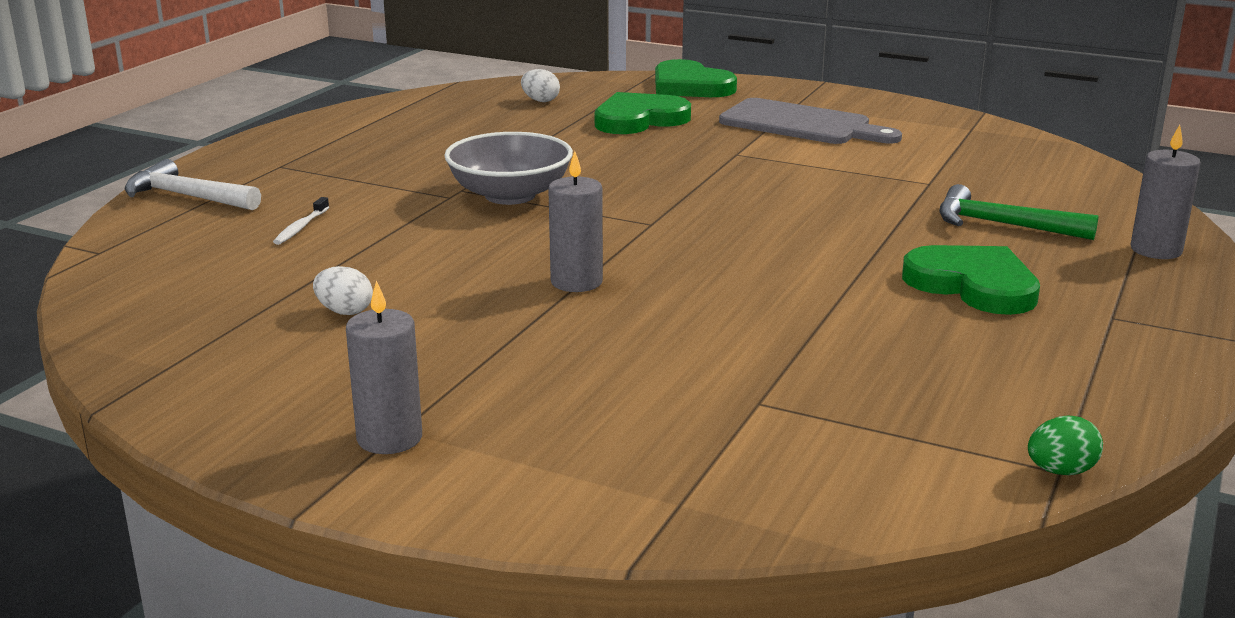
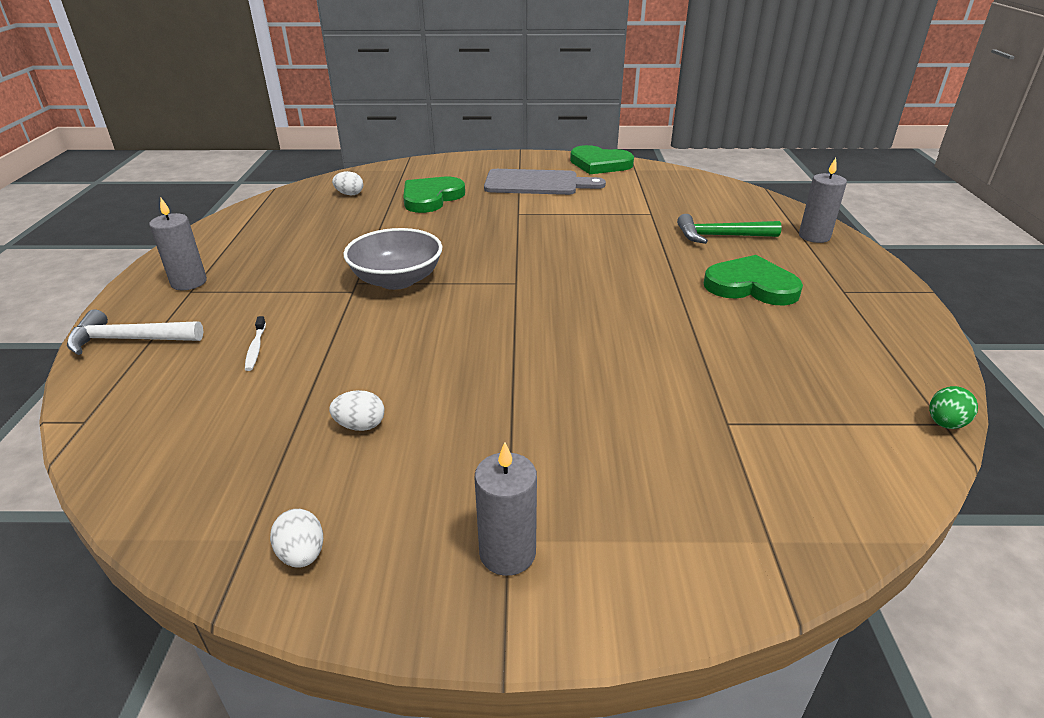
camera: 25 degrees left, 10 degrees up
(203, 390) = (302, 554): none -> white egg
(576, 282) = (511, 347): grey candle -> grey candle (189, 282)
(690, 86) = (441, 166): green heart -> green heart (599, 164)

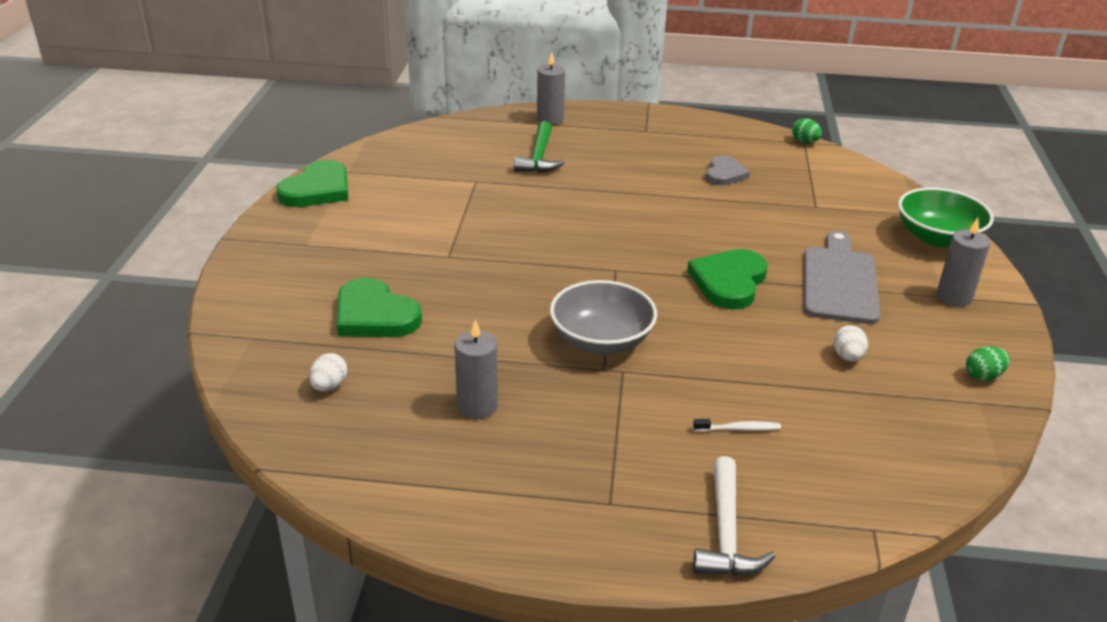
camera: 85 degrees left, 0 degrees up
(189, 282) = (587, 509): grey candle -> grey candle (477, 406)
(302, 554) = (983, 376): white egg -> green egg
(536, 183) = (361, 236): grey cutting board -> grey cutting board (839, 281)
(694, 559) = (937, 238): none -> green bowl
(751, 286) = (634, 162): green heart -> green heart (729, 282)
(770, 346) = (724, 174): none -> grey heart

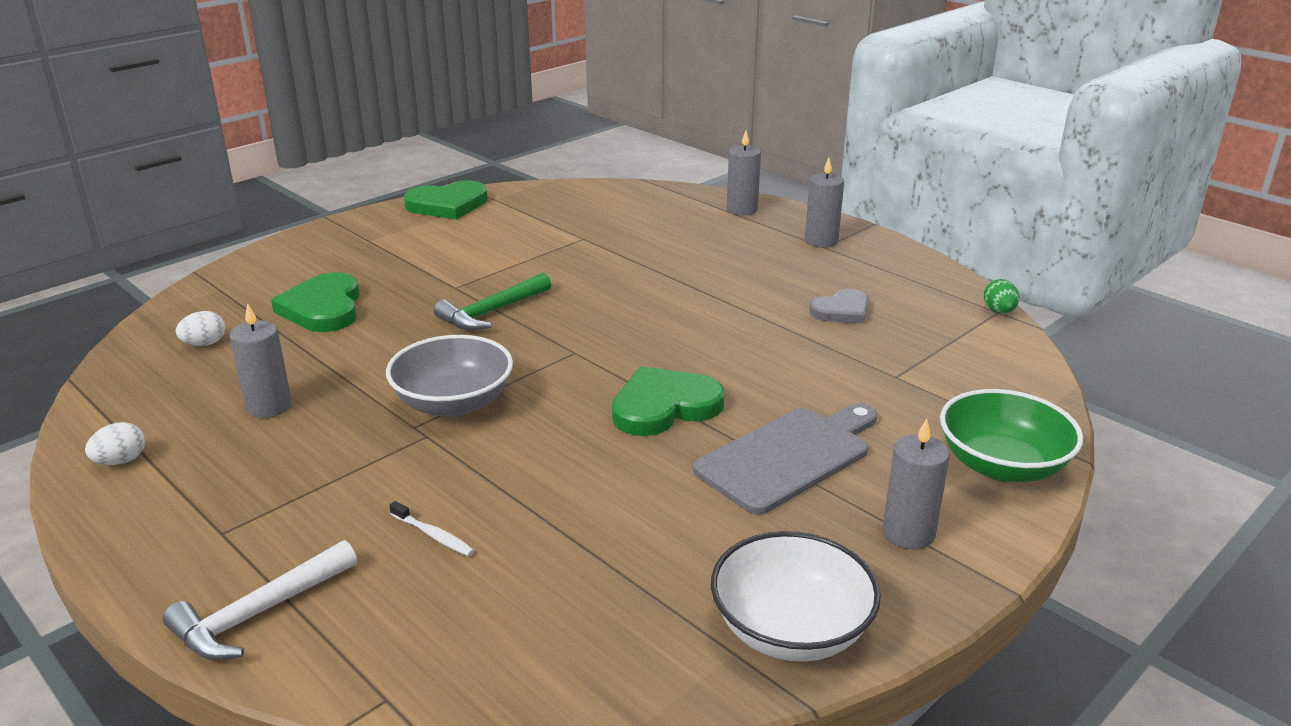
camera: 40 degrees right, 5 degrees down
(539, 157) = (674, 237): green hammer -> green hammer (492, 312)
(637, 127) = (821, 241): none -> grey candle
(847, 357) = (663, 529): white egg -> white egg (121, 461)
(983, 376) = (790, 630): green egg -> white bowl

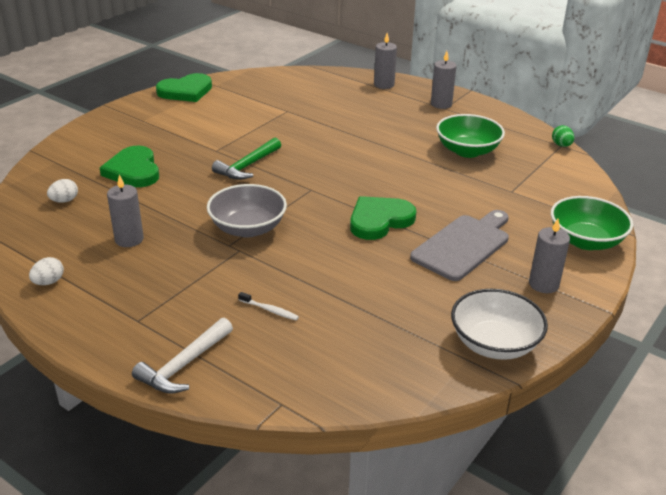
camera: 10 degrees left, 5 degrees up
(841, 310) = (467, 151): grey heart -> green bowl

